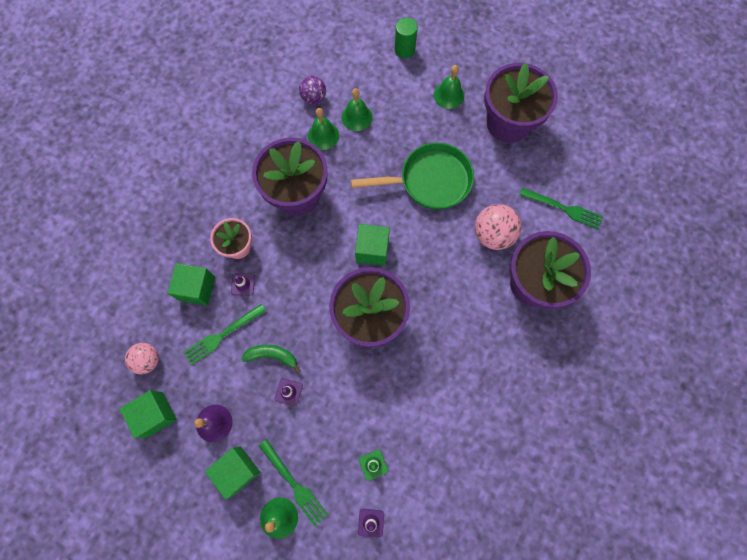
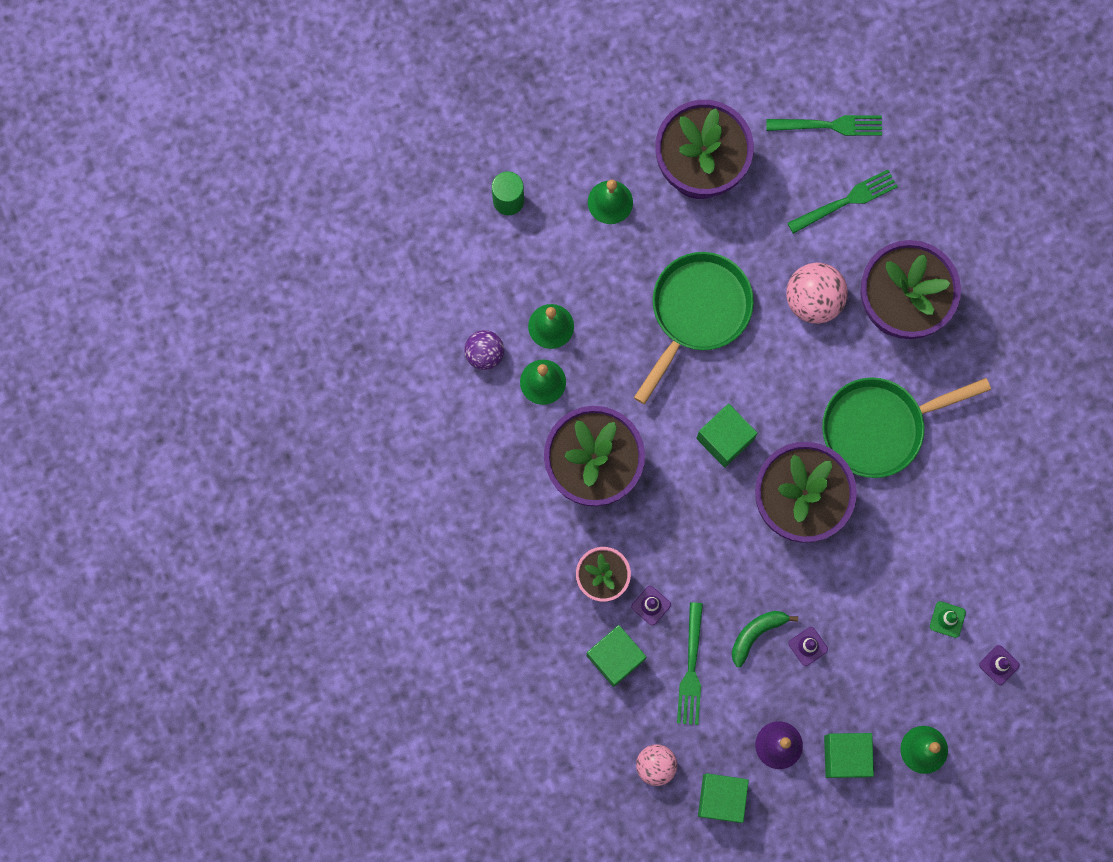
camera: 50 degrees left, 5 degrees up
(294, 484) = (904, 710): green fork -> green fork (829, 125)
(454, 328) = (879, 427): none -> green pan

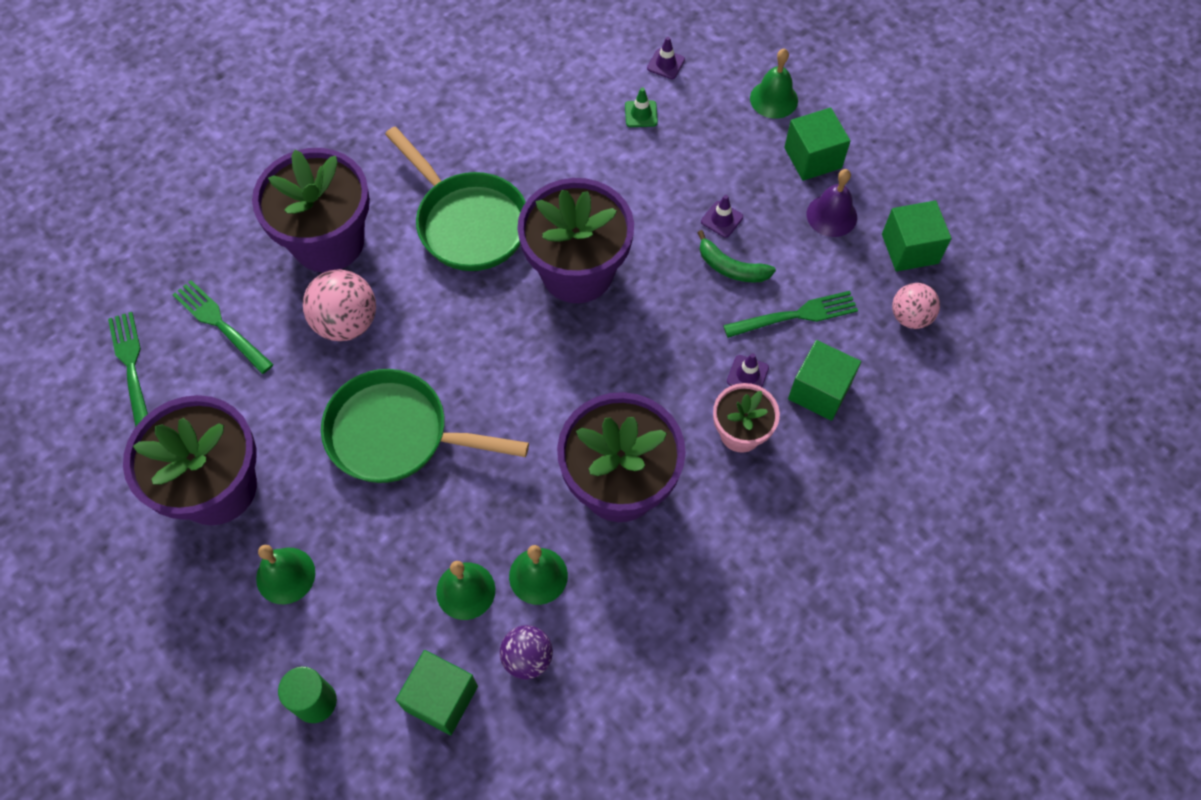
camera: 110 degrees left, 15 degrees down
(725, 439) = (535, 360): green cube -> green cube (441, 698)

